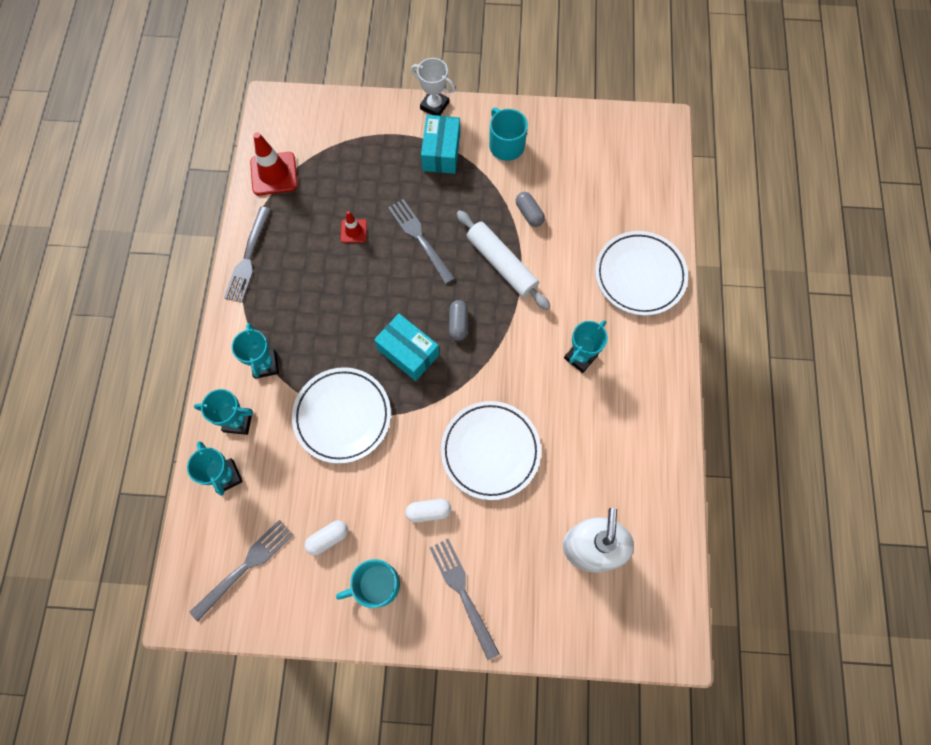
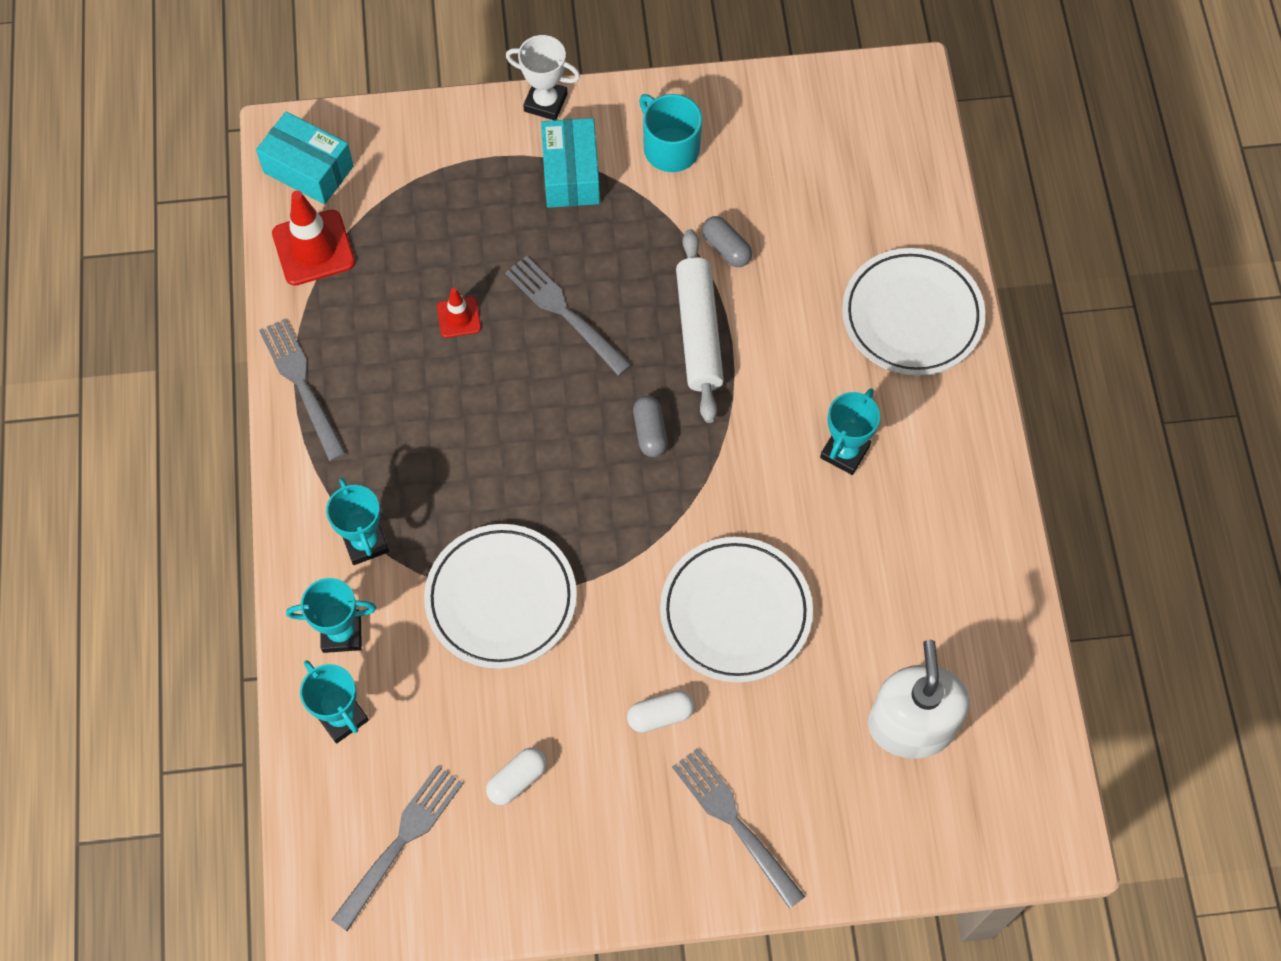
camera: 10 degrees left, 5 degrees down
(248, 258) = (302, 384): grey fork -> grey fork turned 150 degrees clockwise
(376, 585) = (604, 833): turquoise mug -> none
(408, 352) = (582, 487): turquoise box -> turquoise box (308, 169)
(501, 264) = (698, 332): white rolling pin -> white rolling pin turned 45 degrees clockwise

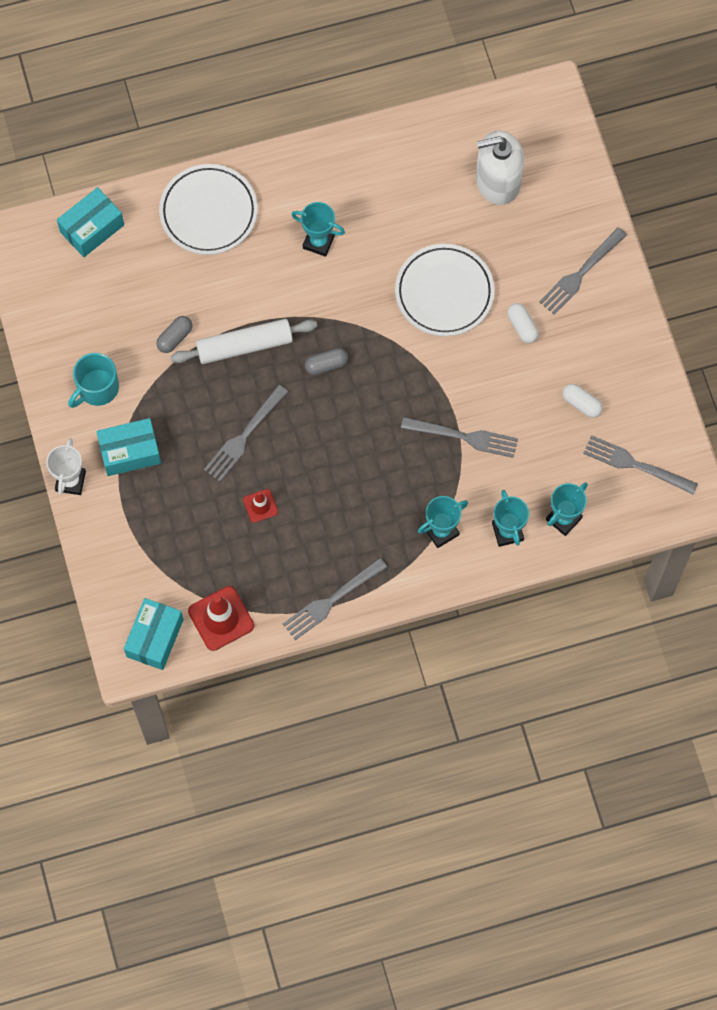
camera: 100 degrees left, 5 degrees up
(501, 599) = (464, 437): white plate -> grey fork
(906, 171) = (92, 228): none -> turquoise box

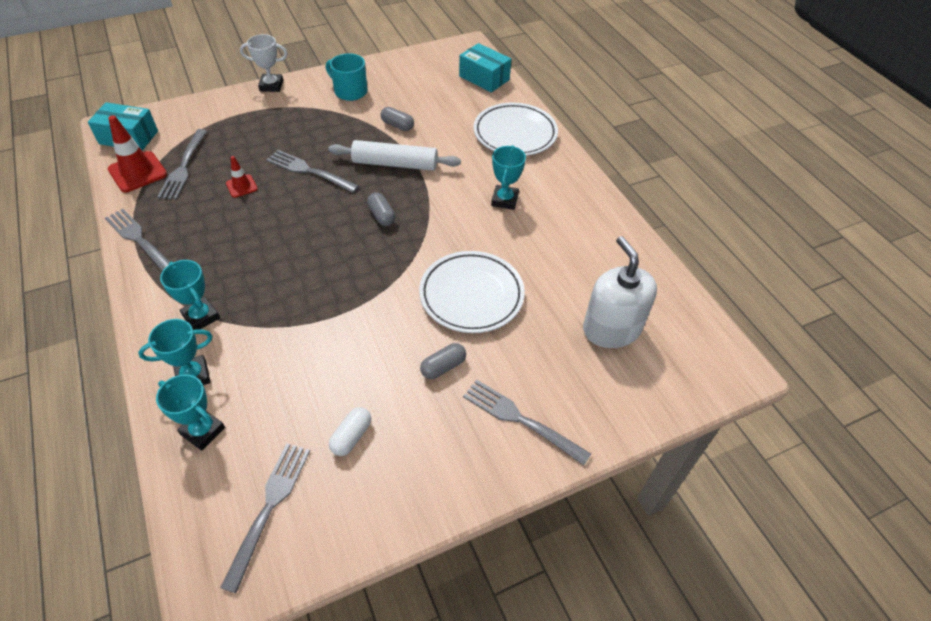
camera: 80 degrees right, 20 degrees down
(130, 452) = (295, 111): turquoise box -> none
(244, 346) = (395, 164): white rolling pin -> white rolling pin turned 60 degrees counterclockwise
(464, 437) = (308, 326): grey fork -> grey fork (184, 167)
(522, 326) = (443, 367): white capsule -> grey capsule

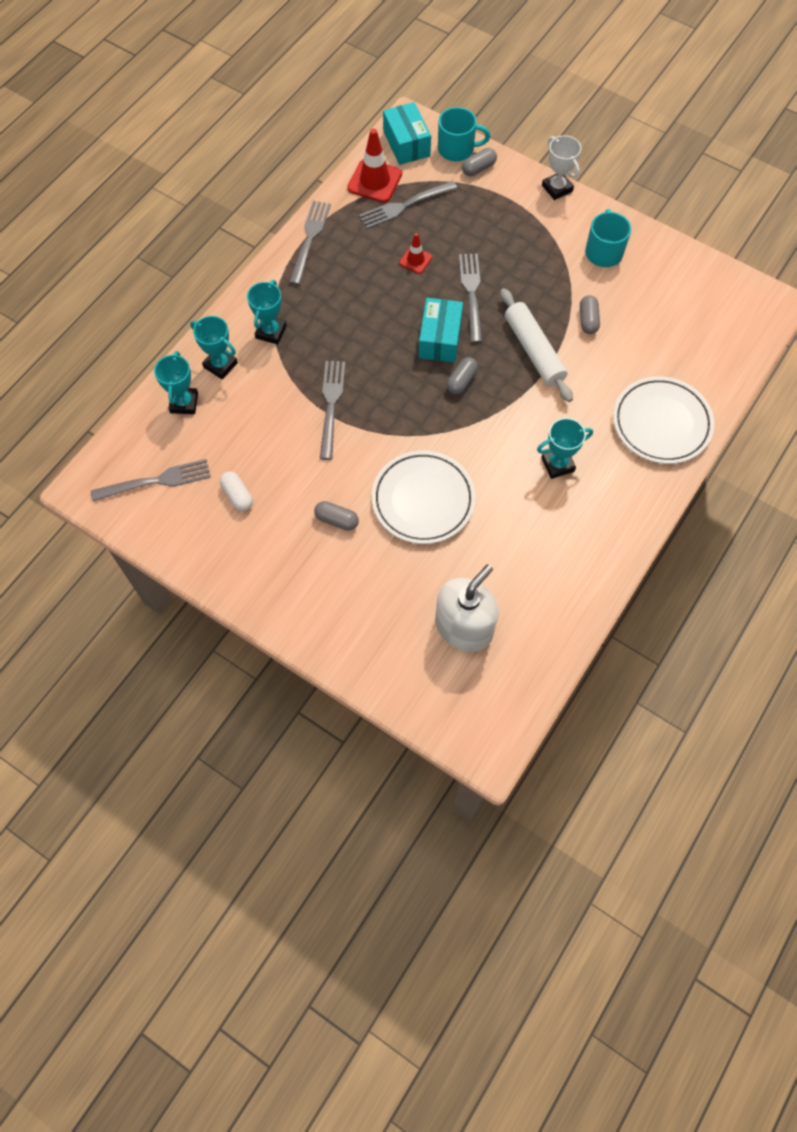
camera: 60 degrees right, 15 degrees up
(171, 114) = (457, 149): none -> turquoise mug
(204, 112) = (478, 168): none -> grey capsule
(351, 436) = (237, 495): white capsule -> white capsule turned 60 degrees clockwise
(484, 78) = (728, 348): turquoise box -> turquoise box (440, 339)
(521, 420) = (325, 601): grey fork -> grey fork (331, 405)

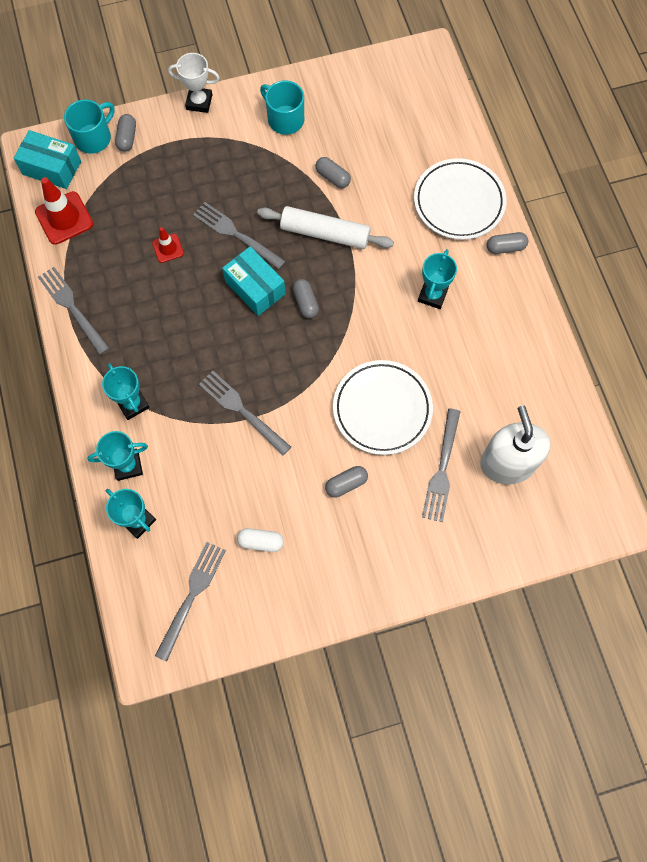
camera: 50 degrees left, 5 degrees up
(405, 205) = (109, 215): grey fork -> grey fork (442, 469)
(656, 487) = (505, 247): none -> grey capsule

